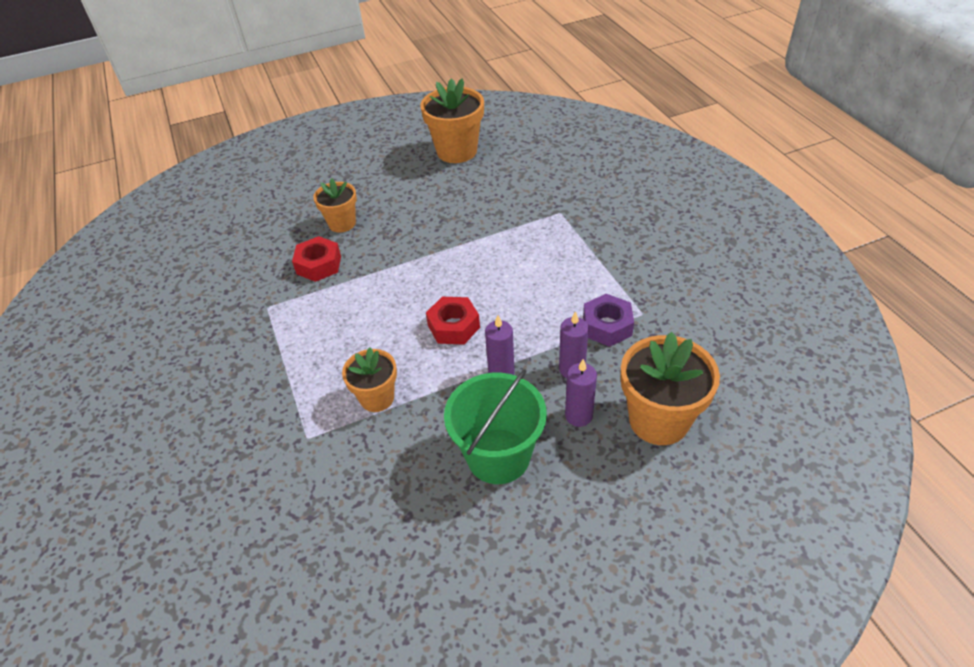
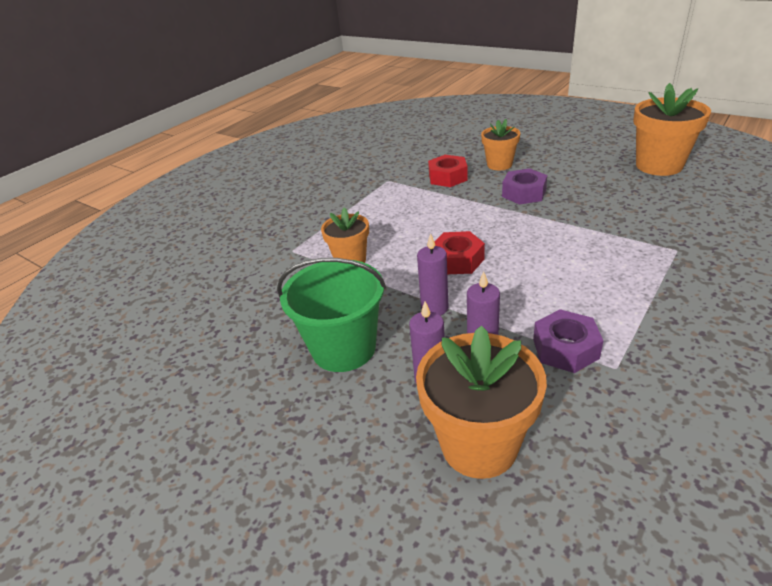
camera: 60 degrees right, 10 degrees down
(405, 236) = (524, 193): none -> purple nut

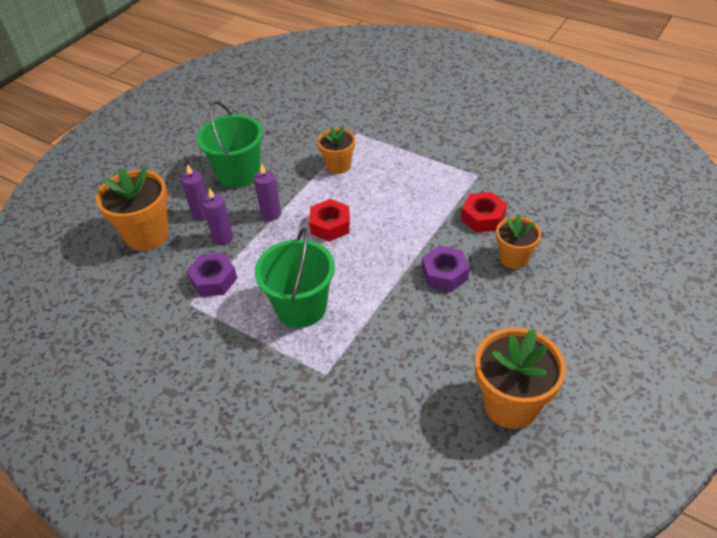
camera: 85 degrees right, 10 degrees up
(591, 271) = (301, 307): none -> green bucket

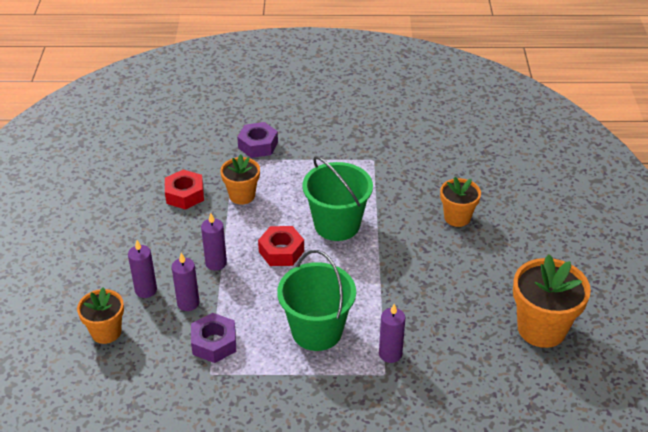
camera: 35 degrees left, 5 degrees down
(147, 235) = (106, 332): orange flower pot -> orange flower pot, size x0.61
(238, 174) = (149, 239): green bucket -> green bucket (337, 225)
(345, 358) = (390, 354): none -> purple candle
(444, 274) = (413, 252): purple nut -> purple nut (258, 145)
(483, 217) = (406, 194): red nut -> red nut (185, 195)

